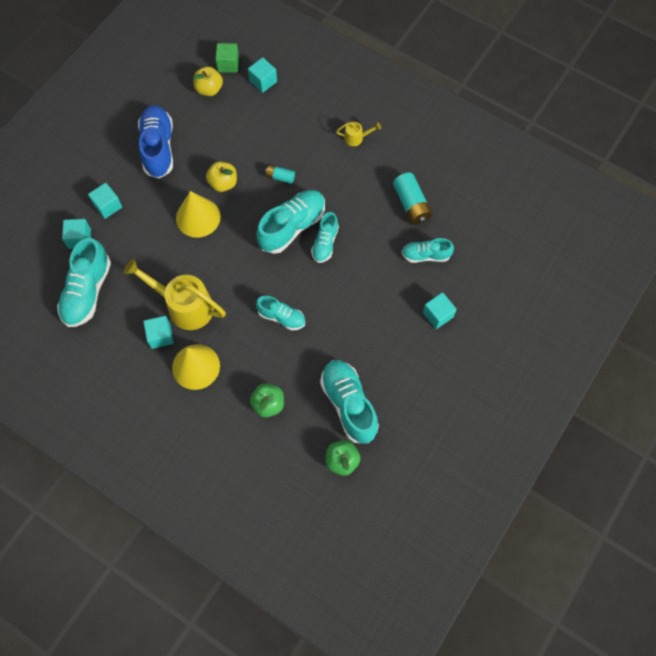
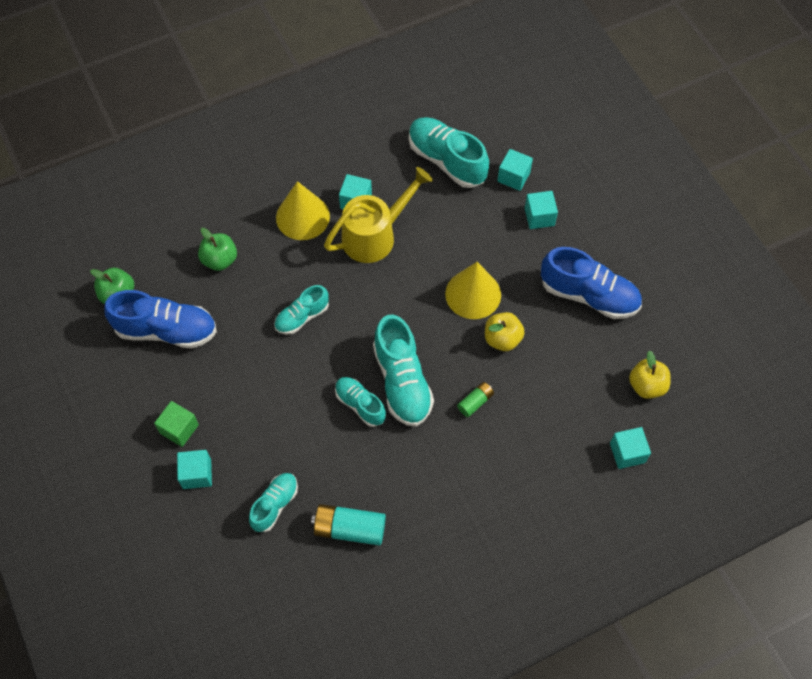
camera: 120 degrees right, 5 degrees down
(228, 64) = (675, 425): green cube -> green cube (179, 429)
(280, 177) = (475, 402): turquoise battery -> green battery
(349, 404) = (166, 330): turquoise shoe -> blue shoe
(357, 138) = (480, 518): yellow watering can -> none

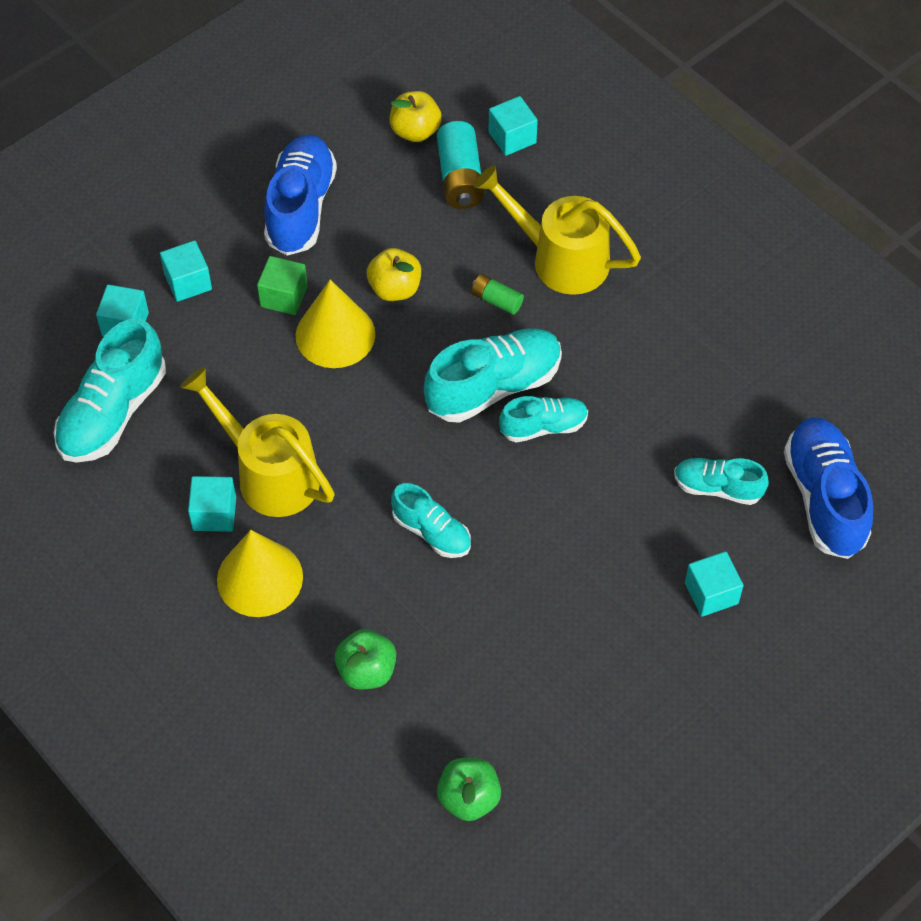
camera: 105 degrees left, 5 degrees down
(166, 330) = (508, 706): blue shoe -> blue shoe (824, 498)
(179, 429) = (655, 637): green cube -> green cube (284, 296)
(349, 529) = (716, 397): turquoise battery -> turquoise battery (460, 177)
(360, 405) = (543, 427): turquoise shoe -> turquoise shoe turned 135 degrees counterclockwise
(502, 455) = (559, 258): none -> yellow watering can

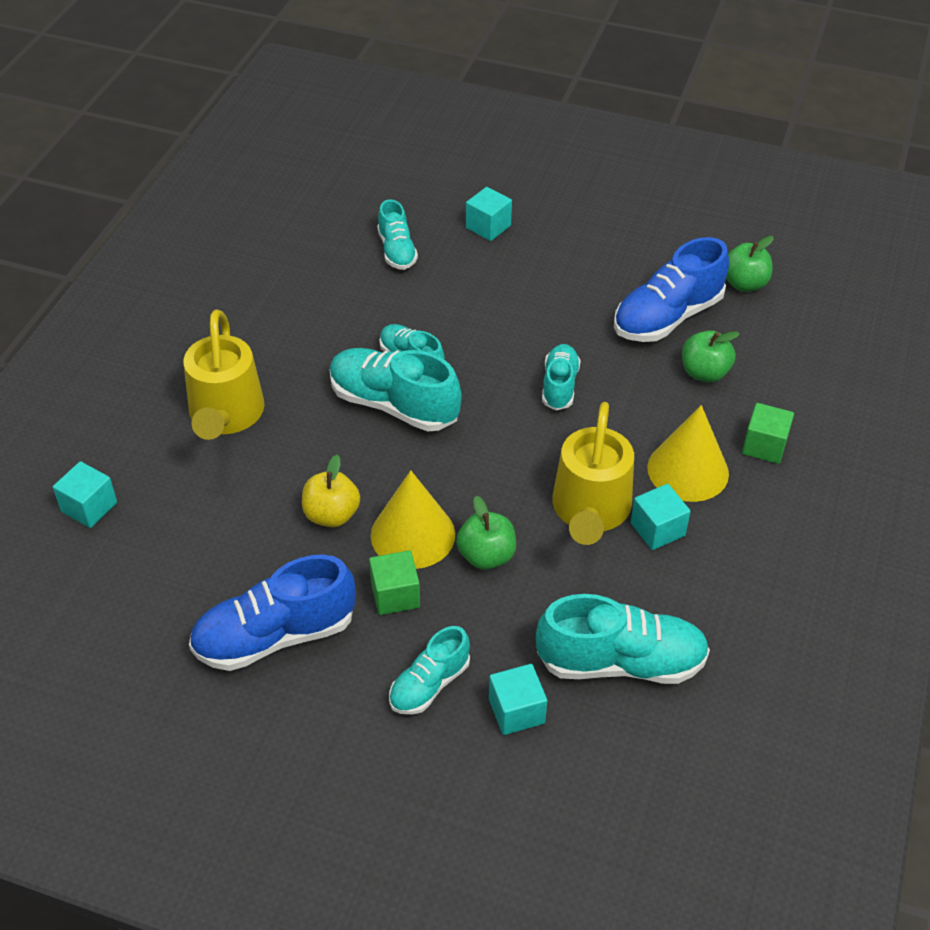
camera: 120 degrees left, 10 degrees down
(188, 282) = (429, 684): turquoise cube -> turquoise shoe
(242, 662) = (764, 446): none -> green cube
(277, 374) = (486, 556): none -> green apple
(415, 131) = (118, 587): yellow apple -> none
(460, 177) = (164, 525): turquoise battery -> none
(496, 300) = (299, 439): green battery -> none
(824, 498) = (366, 199): blue shoe -> blue shoe (667, 317)

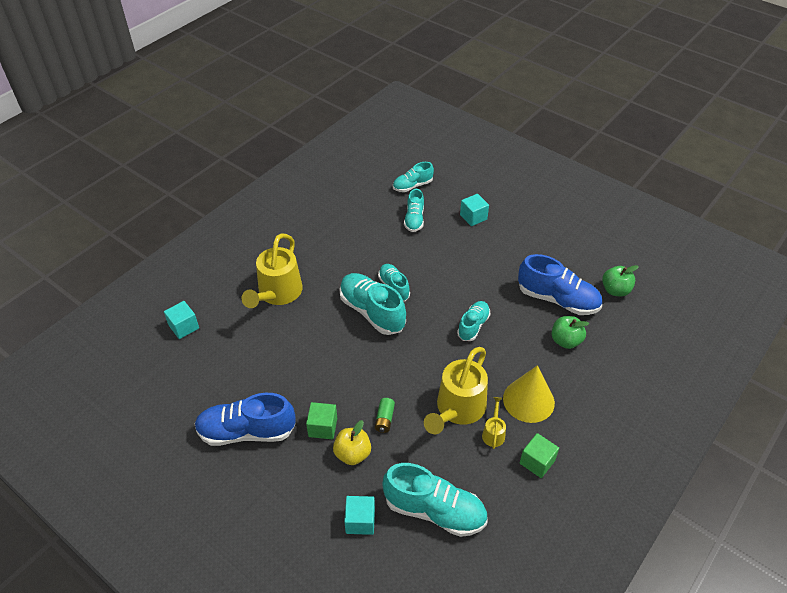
camera: 20 degrees right, 0 degrees up
(331, 515) = (309, 368): yellow apple -> yellow apple (352, 454)
(413, 534) = (348, 393): yellow cone -> none
(429, 684) = (318, 488): turquoise shoe -> turquoise shoe (412, 186)
(486, 556) = (384, 419): green apple -> green battery
(657, 529) = (493, 433): turquoise cube -> yellow watering can
(667, 317) = (557, 299): blue shoe -> blue shoe turned 135 degrees counterclockwise
(764, 446) = (583, 398): green cube -> green cube (537, 462)

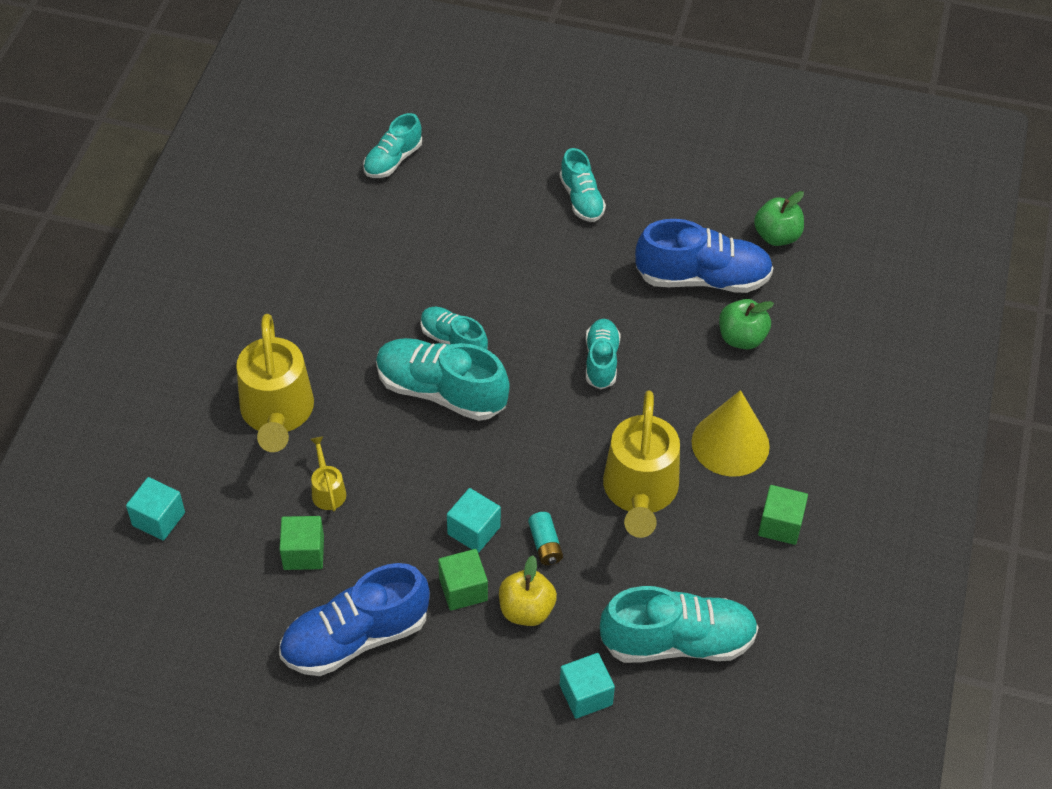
camera: 25 degrees left, 5 degrees up
(247, 373) = (303, 553): none -> green cube
(384, 419) = (545, 544): green battery -> turquoise battery
(414, 219) = (426, 218): turquoise shoe -> turquoise shoe (581, 199)
(473, 217) = (516, 184): turquoise cube -> turquoise cube (474, 530)
(493, 433) = (704, 507): yellow watering can -> yellow watering can (327, 490)

